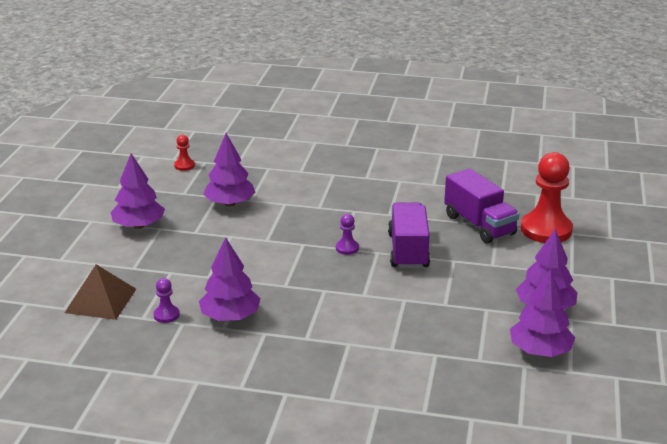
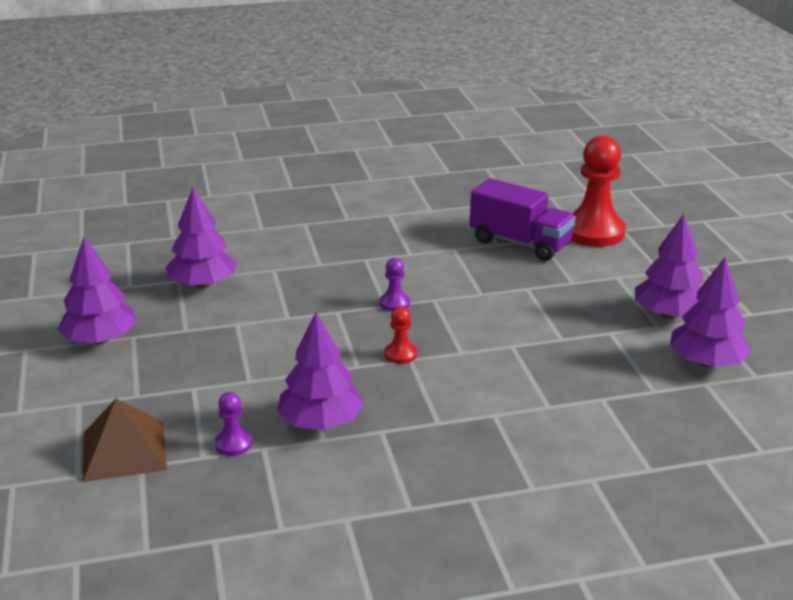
camera: 25 degrees left, 0 degrees up
(184, 166) = (103, 252): red pawn -> red pawn (400, 354)
(408, 251) = (467, 290): purple truck -> none

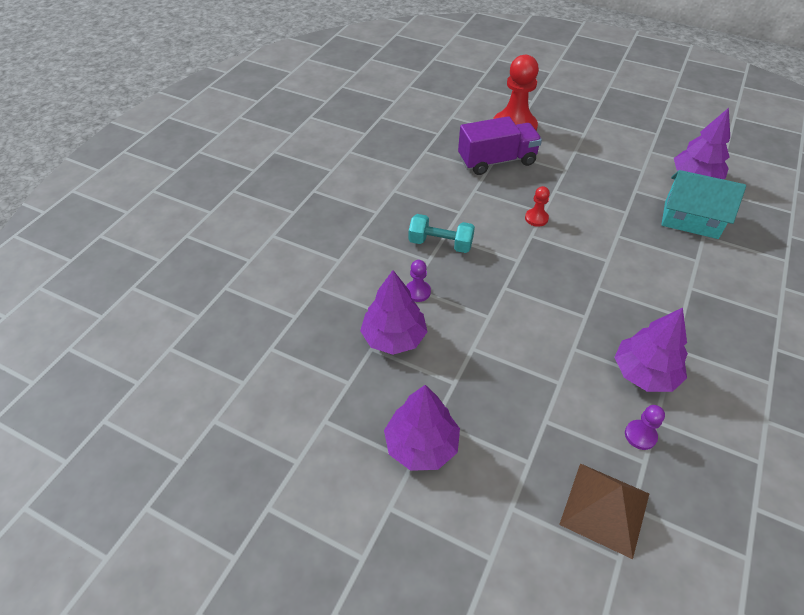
camera: 50 degrees left, 20 degrees up
(350, 261) = (440, 244): none -> turquoise dumbbell
(394, 303) = (520, 255): purple pawn -> purple pawn (417, 292)
(400, 354) = (588, 288): red pawn -> red pawn (536, 218)
(617, 382) = (691, 219): none -> turquoise house
(668, 314) = (634, 159): purple tree -> none

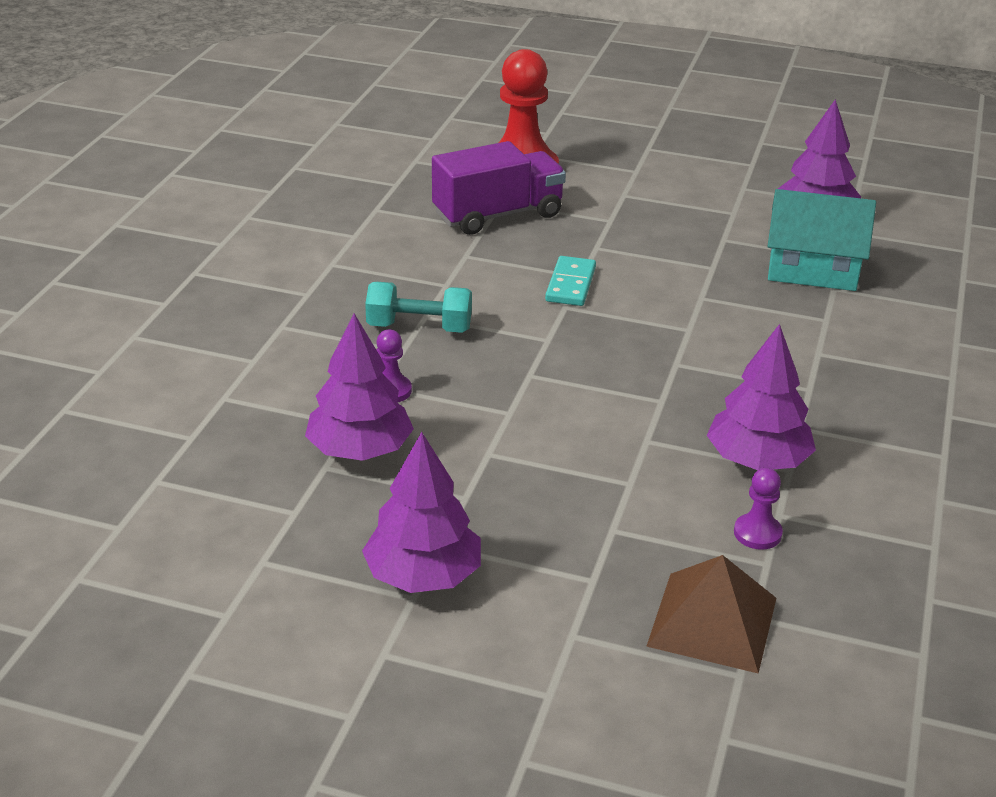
camera: 10 degrees left, 15 degrees down
(536, 218) = (571, 284): red pawn -> turquoise domino

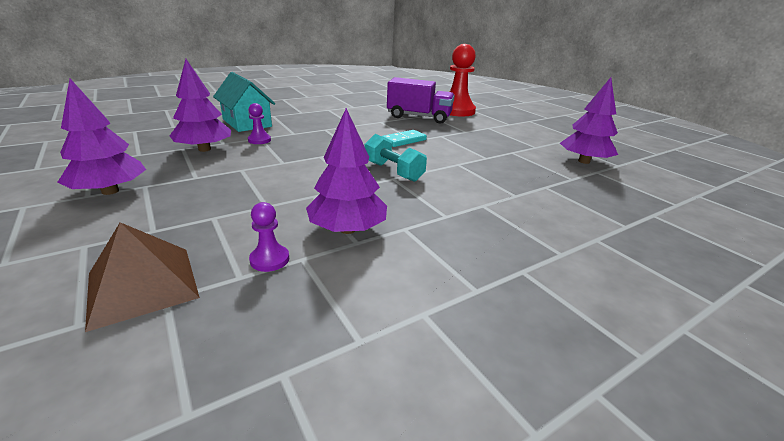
camera: 40 degrees right, 5 degrees down
(419, 327) = (315, 130): turquoise dumbbell -> turquoise dumbbell (393, 171)
(812, 270) = (544, 176): turquoise house -> turquoise house (247, 123)

